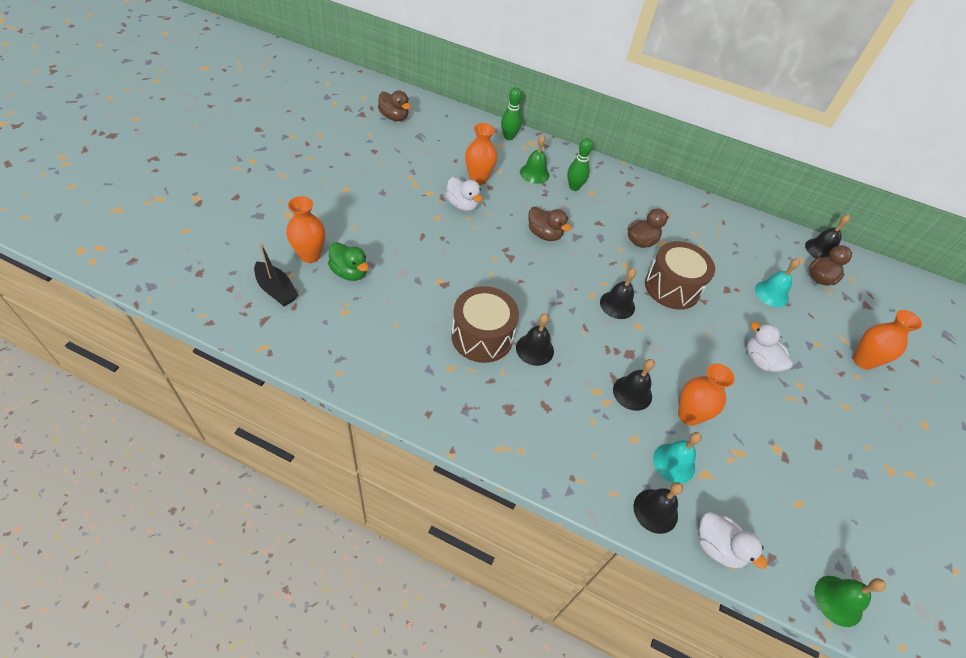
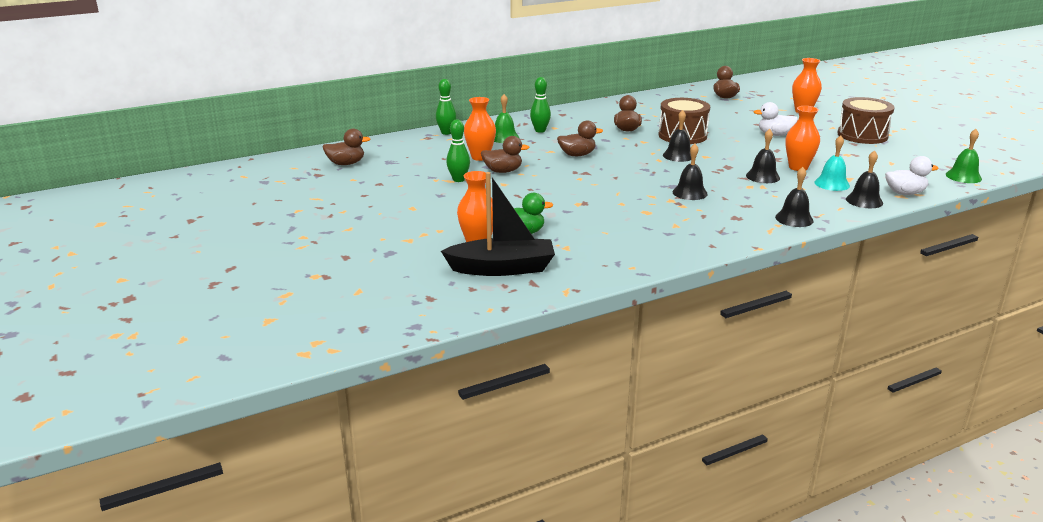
camera: 45 degrees left, 25 degrees down
(276, 290) = (502, 268): black boat -> black boat, size x1.62
(421, 188) = (458, 179): none -> green bowling pin
(462, 205) = (503, 171): white duck -> brown duck
(482, 336) = (656, 206): brown drum -> brown drum (862, 135)
(771, 293) = (722, 113): turquoise bell -> none
(820, 250) = (701, 88): black bell -> black bell (794, 219)

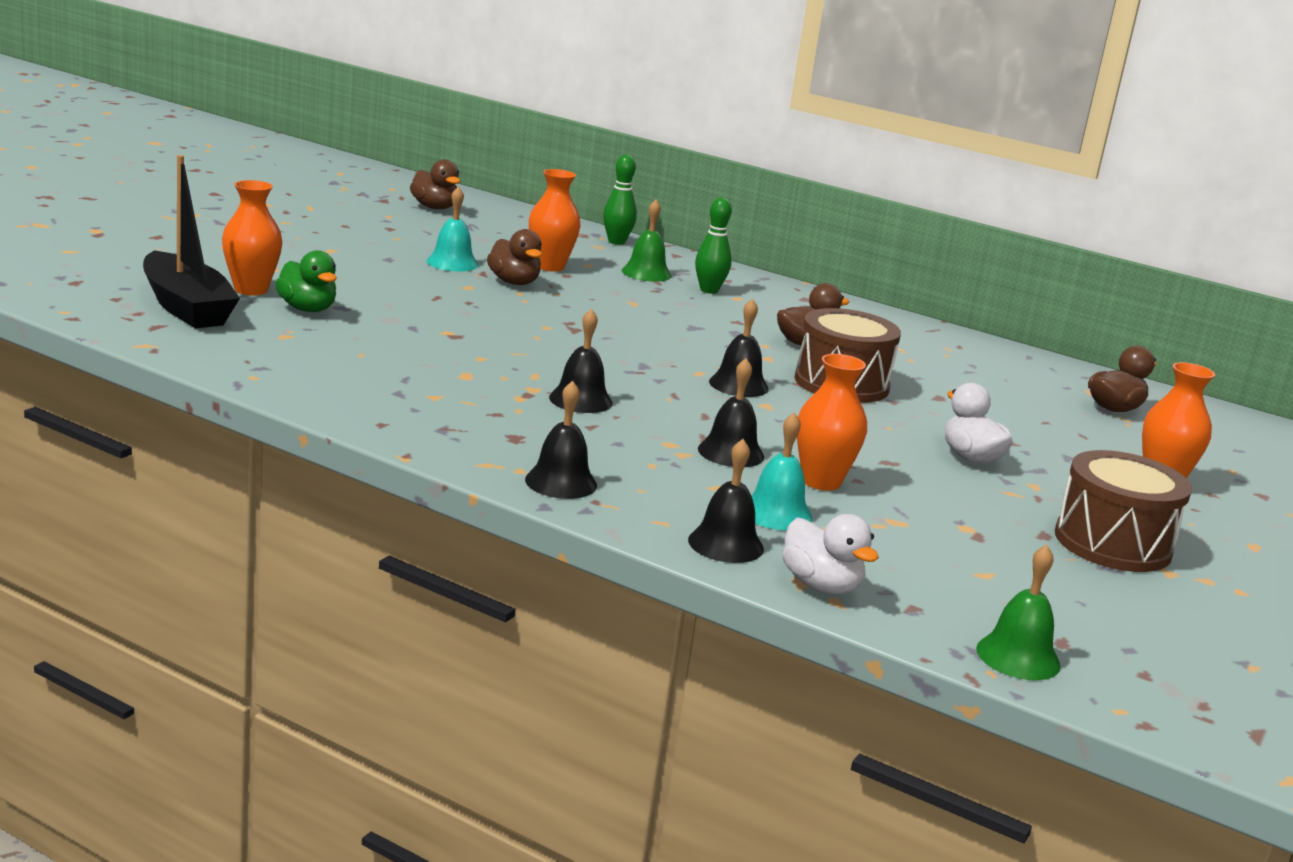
camera: 55 degrees right, 5 degrees down
(458, 179) = (452, 263): green bowling pin -> turquoise bell
(577, 155) = (640, 319): brown duck -> none

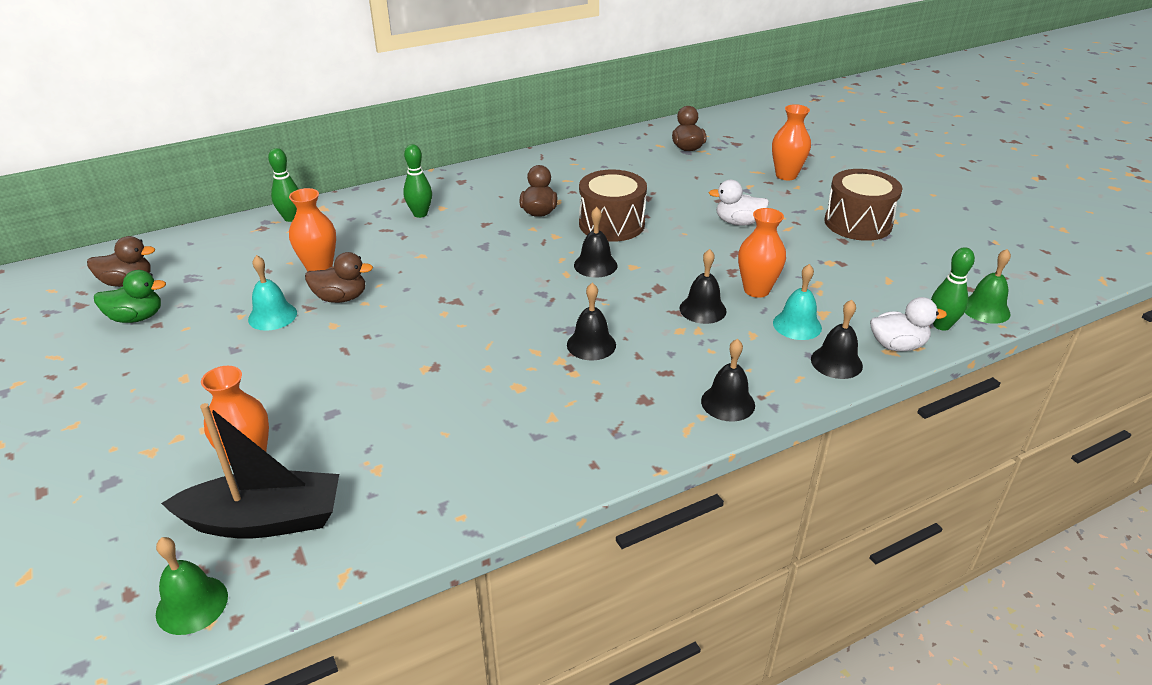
camera: 55 degrees left, 15 degrees up
(307, 309) = (322, 436): green duck -> green duck (137, 317)
(646, 273) = (366, 228): green bell -> green bell (192, 604)
(920, 619) = (941, 325): none -> green bowling pin

